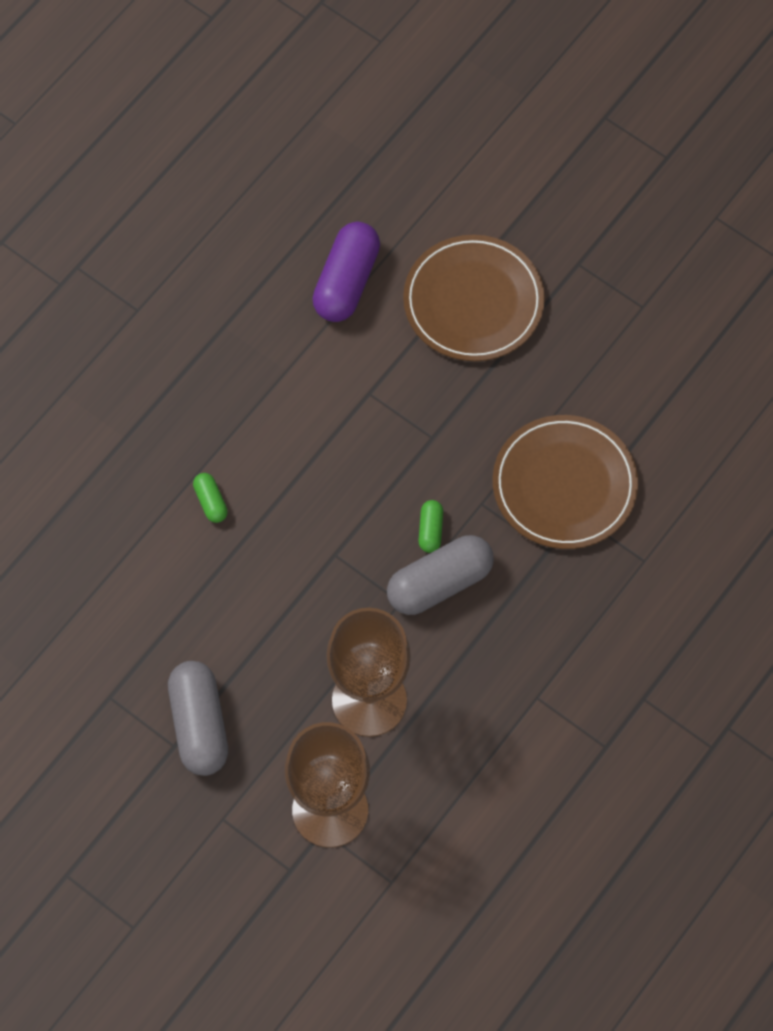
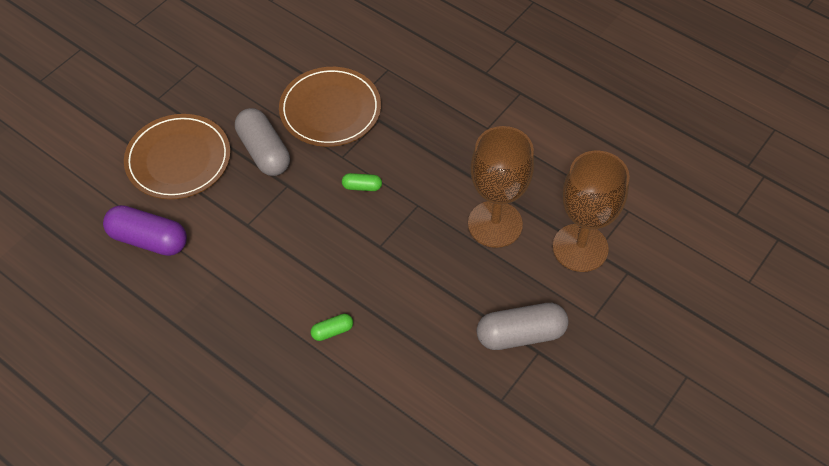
camera: 90 degrees left, 10 degrees down
(439, 583) = (403, 181): grey capsule -> grey capsule (264, 152)

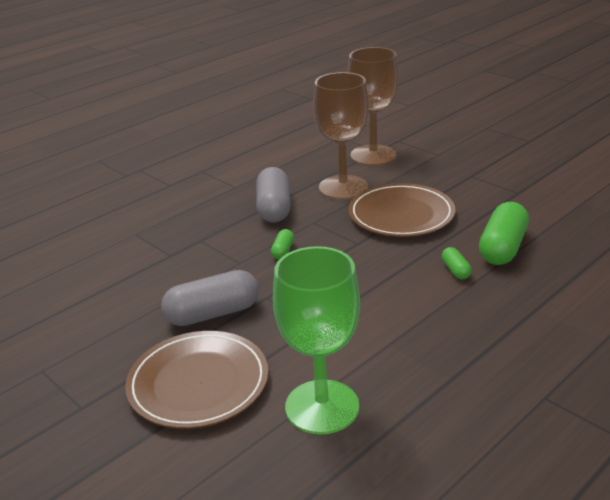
camera: 80 degrees left, 25 degrees down
(148, 240) = (322, 407): purple capsule -> green goblet
(330, 110) = (172, 268): brown plate -> brown plate (401, 214)
(375, 375) = (502, 248): none -> green capsule
(520, 335) = (455, 182): grey capsule -> grey capsule (274, 208)

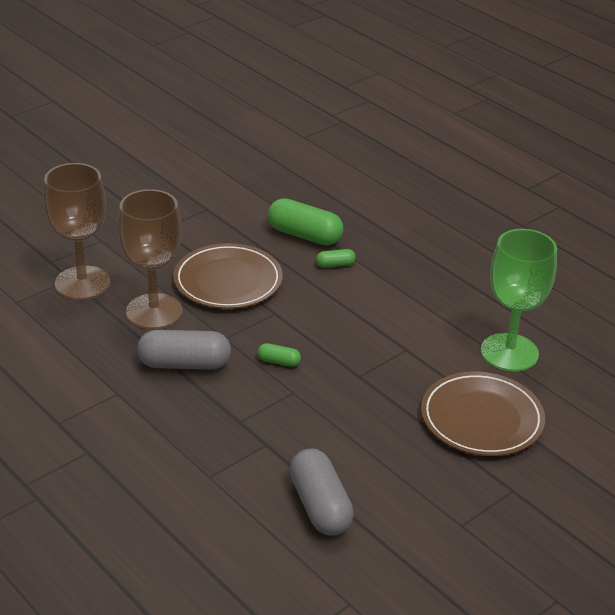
camera: 90 degrees left, 5 degrees up
(213, 313) = (382, 410): grey capsule -> grey capsule (320, 506)

